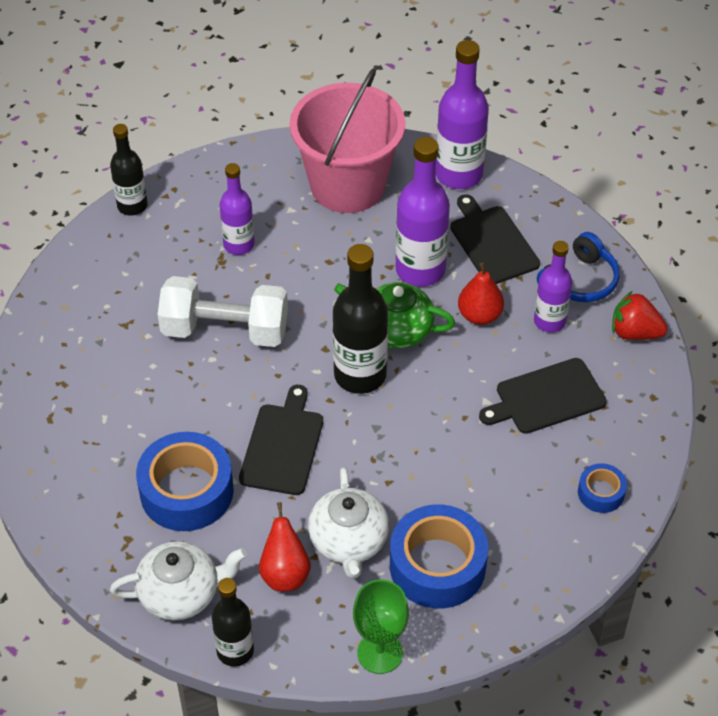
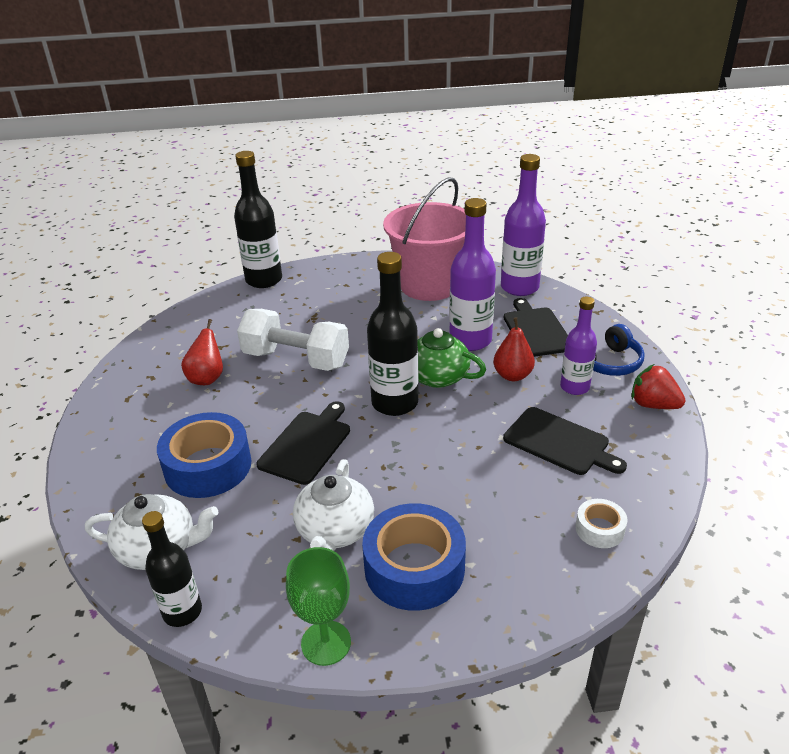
camera: 15 degrees right, 15 degrees down
(132, 206) = (264, 280): black bottle -> black bottle, size x1.58
(239, 245) = (331, 309): purple bottle -> none
(285, 574) = (263, 549): red pear -> red pear (207, 378)
(546, 398) = (559, 442): black cutting board -> black cutting board turned 135 degrees counterclockwise
(601, 493) = (599, 529): blue tape -> white tape

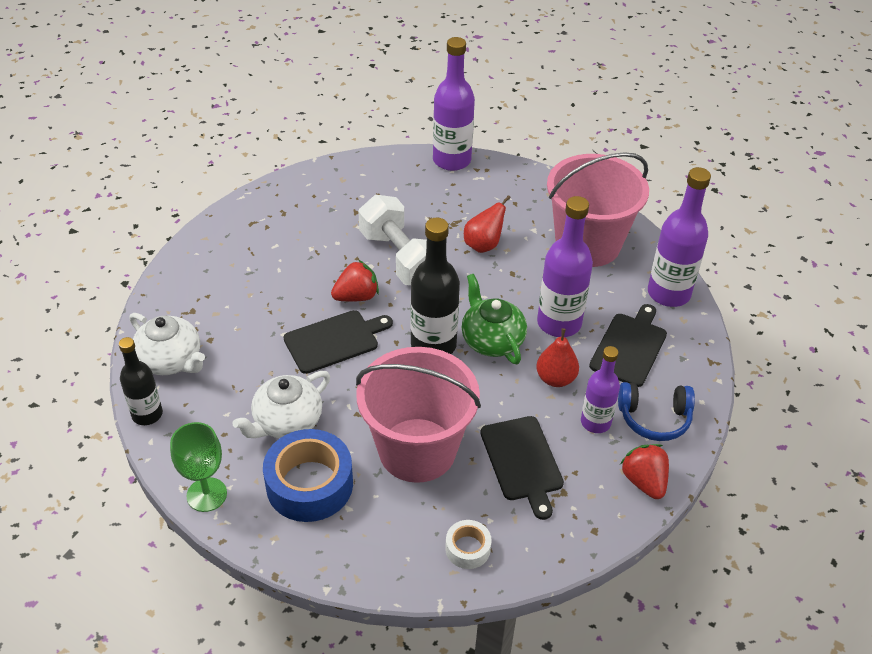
camera: 35 degrees right, 10 degrees up
(207, 378) = (320, 237): red pear -> red pear (483, 245)
(208, 466) = (254, 316): blue tape -> none
(264, 280) = (451, 160): black bottle -> purple bottle
(289, 403) = (356, 296): none -> red strawberry
(472, 483) = (417, 450): none -> pink bucket

